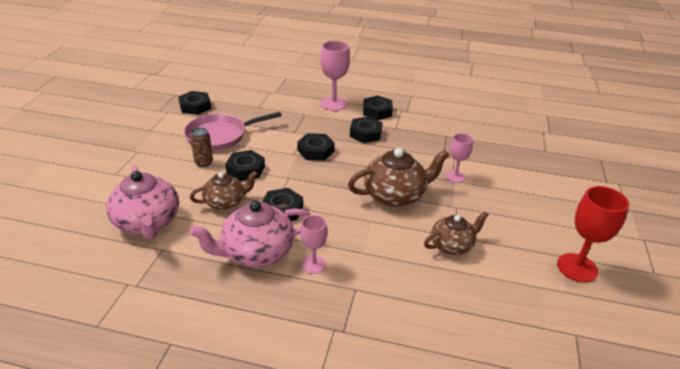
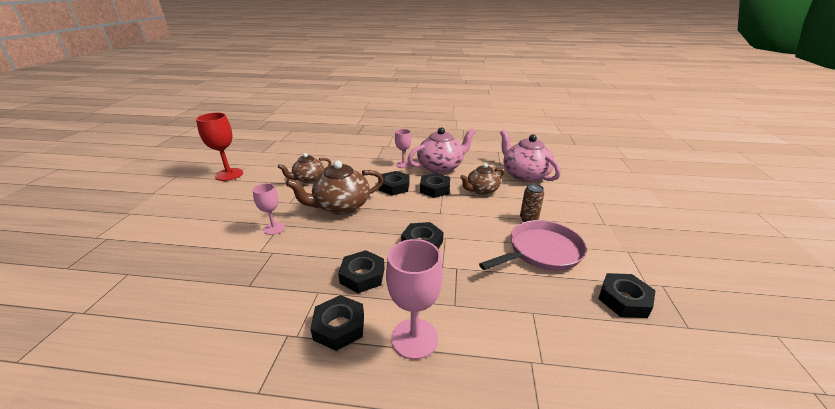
camera: 175 degrees right, 5 degrees down
(245, 169) = (484, 216): black nut -> black nut (394, 187)

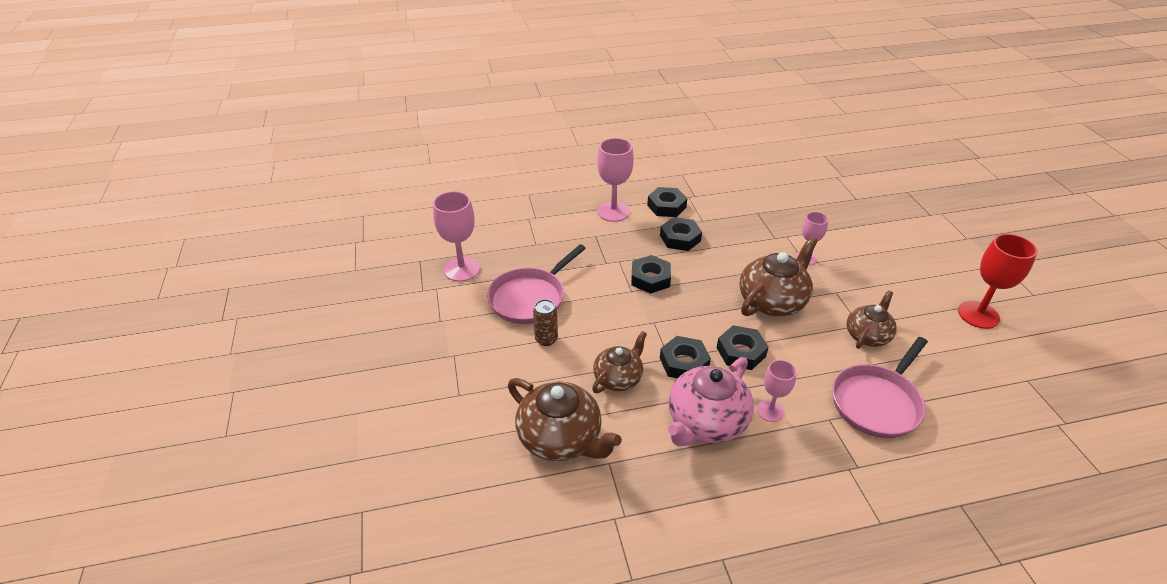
camera: 160 degrees right, 10 degrees up
(346, 158) = (877, 402): none -> pink pan
(524, 175) = (561, 438): pink teapot -> brown teapot
(624, 299) = (462, 269): black nut -> pink goblet

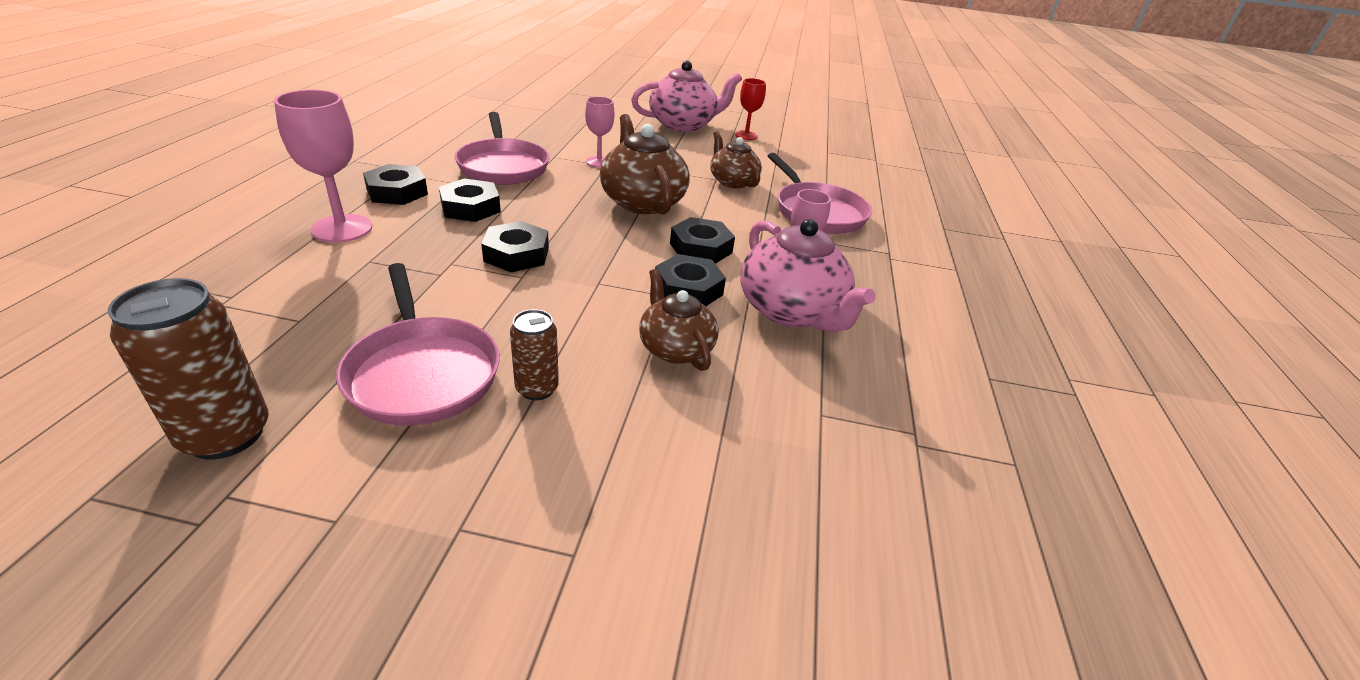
camera: 70 degrees left, 5 degrees down
(462, 269) = (226, 435): pink goblet -> brown can
(561, 438) = (755, 447): brown teapot -> none
(744, 224) = (503, 166): none -> pink pan
(940, 271) = (683, 125): none -> pink teapot
(978, 315) = (746, 135): red goblet -> red goblet, size x0.62

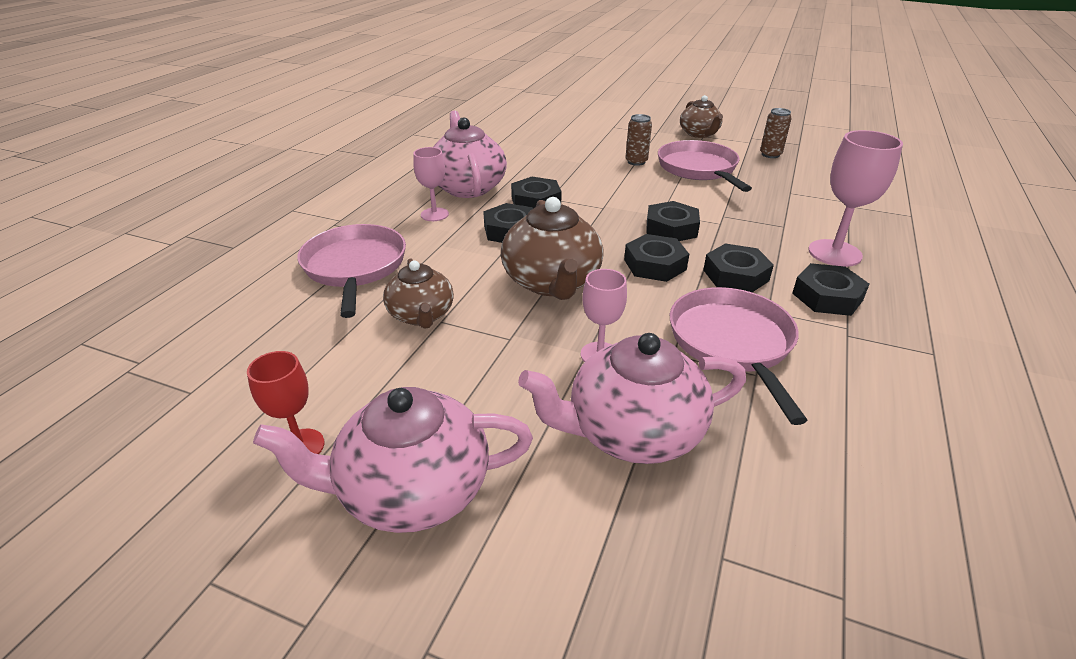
camera: 165 degrees left, 0 degrees up
(226, 435) = (770, 155): brown can -> brown can, size x0.60
(547, 216) = (654, 265): none -> black nut
(580, 136) = (632, 432): none -> pink teapot
(675, 348) = (557, 173): brown teapot -> brown teapot (699, 134)

